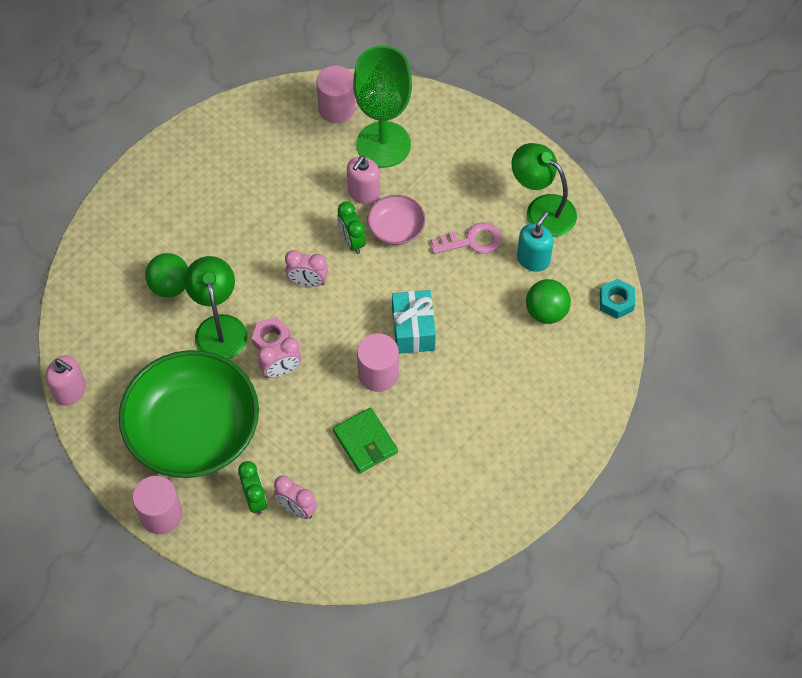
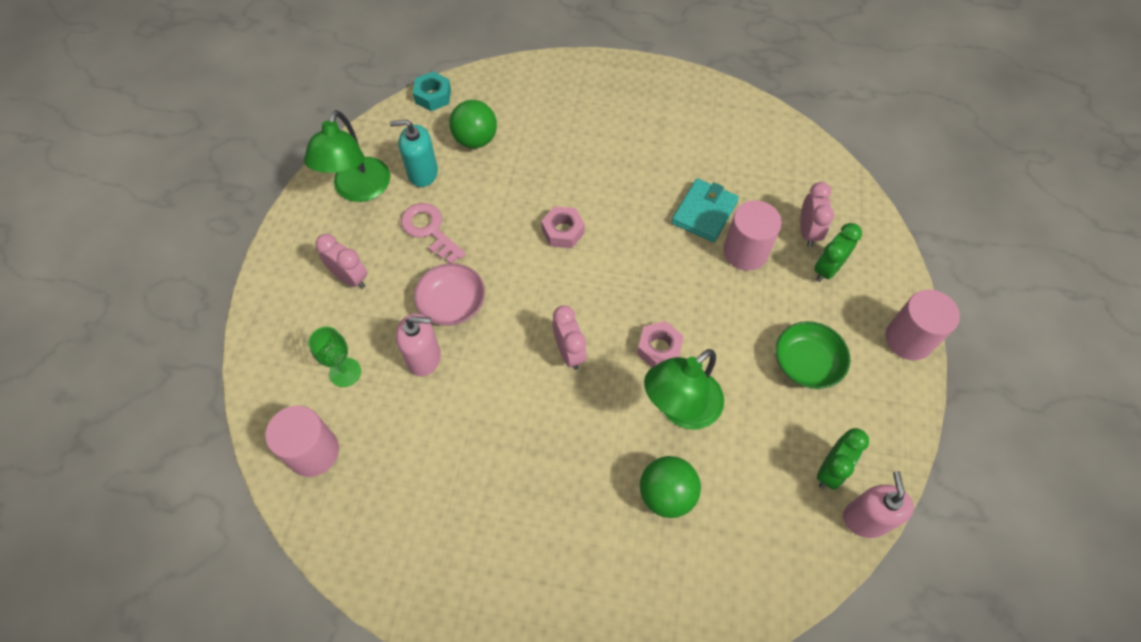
camera: 120 degrees left, 0 degrees up
(193, 429) = (806, 363): green bowl -> green bowl, size x0.45
(281, 370) = (685, 320): pink clock -> pink clock (350, 278)
(352, 241) = (493, 337): green clock -> green clock (830, 470)
(365, 442) = (704, 212): green wallet -> turquoise wallet
(378, 374) = (629, 236): pink cylinder -> pink cylinder (745, 252)
(383, 144) = (345, 372): green goblet -> green goblet, size x0.44
(413, 330) = (563, 231): turquoise gift -> pink nut

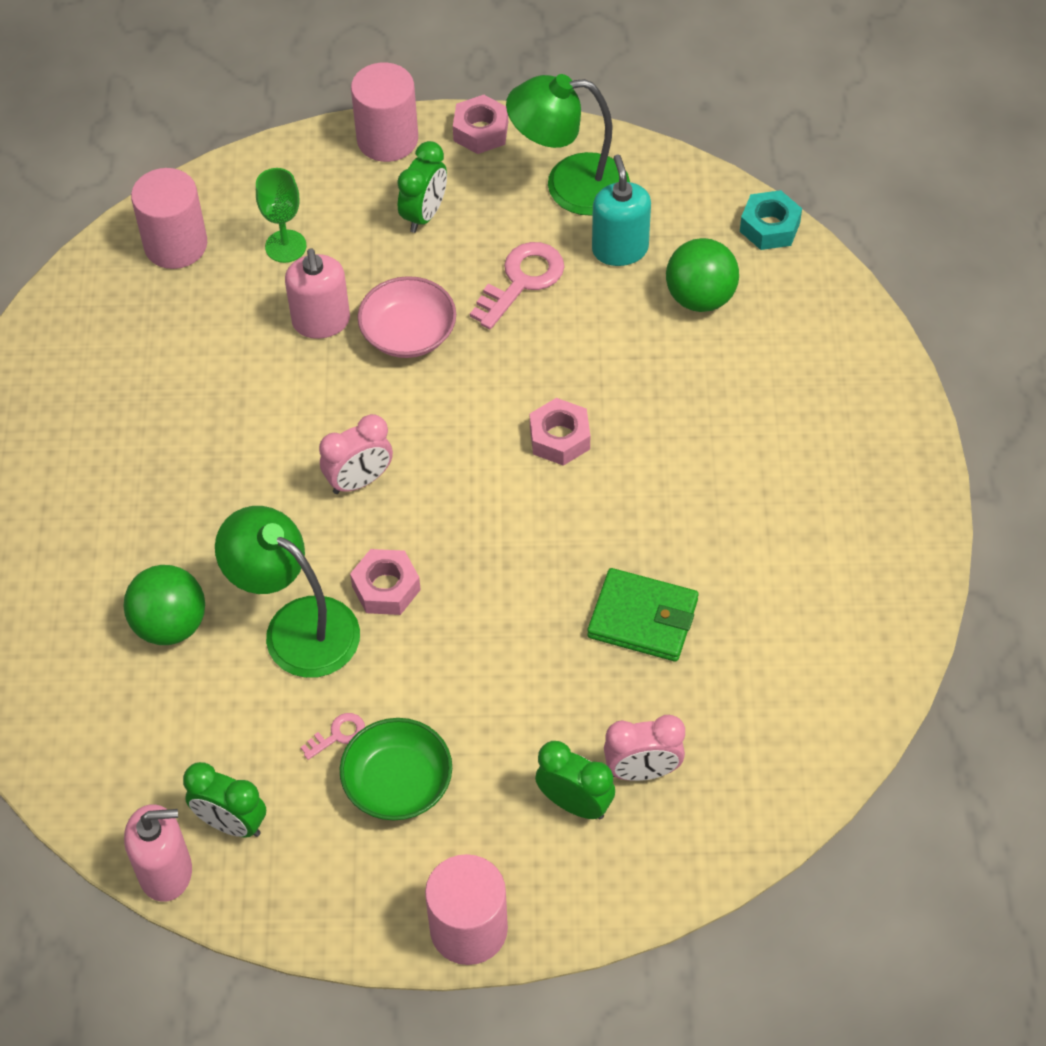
camera: 80 degrees right, 5 degrees down
(289, 232) = (481, 131): none -> pink nut
(350, 278) = (424, 215): pink clock -> green clock
(704, 212) = (643, 618): turquoise wallet -> green wallet
(745, 252) = (581, 683): pink cylinder -> pink cylinder (387, 139)
(768, 394) = (338, 735): none -> pink key

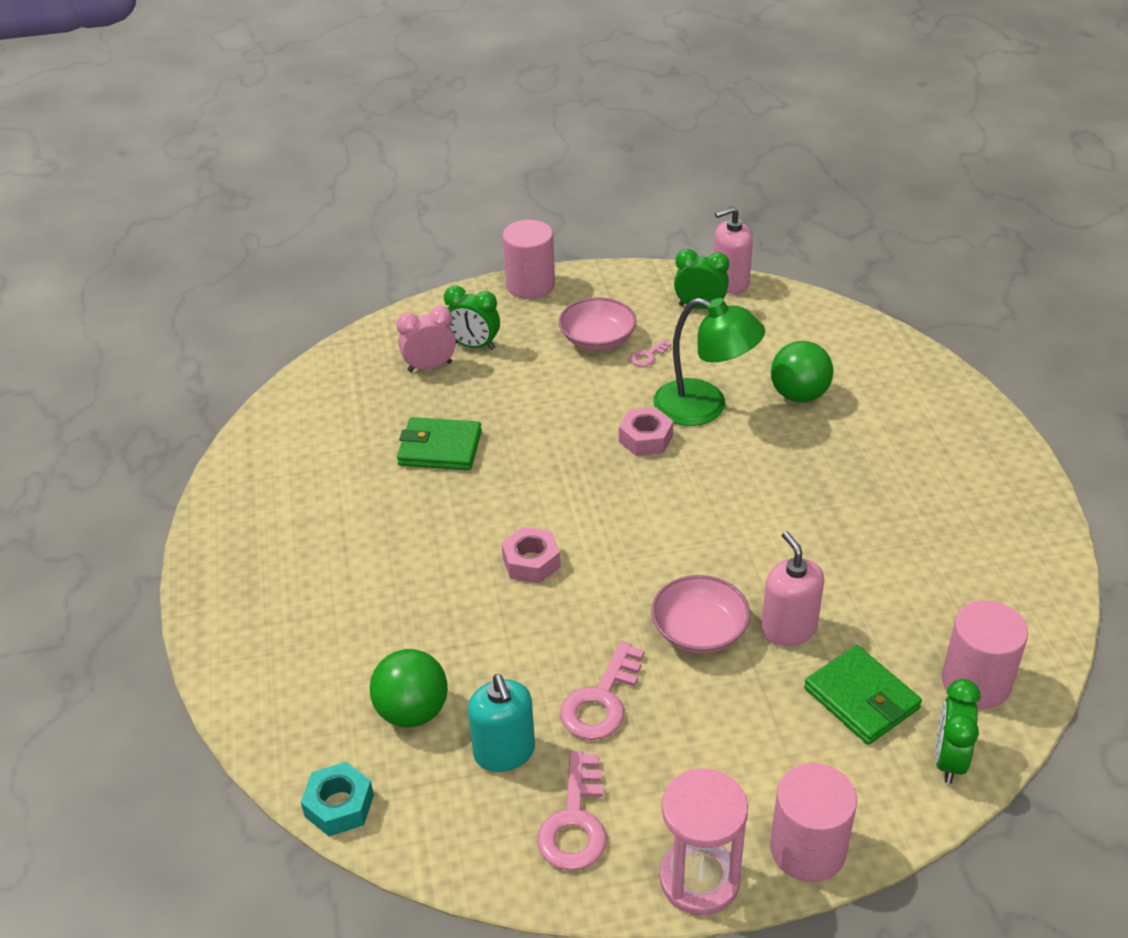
camera: 170 degrees right, 15 degrees down
(285, 246) = (861, 698): green goblet -> green wallet
(359, 481) = (696, 505): pink clock -> none
(398, 782) = (597, 339): green bowl -> pink bowl
(424, 215) = (728, 758): green clock -> green clock (949, 760)
(481, 131) = (699, 879): pink nut -> pink hourglass
(569, 185) = (575, 822): green lamp -> pink key

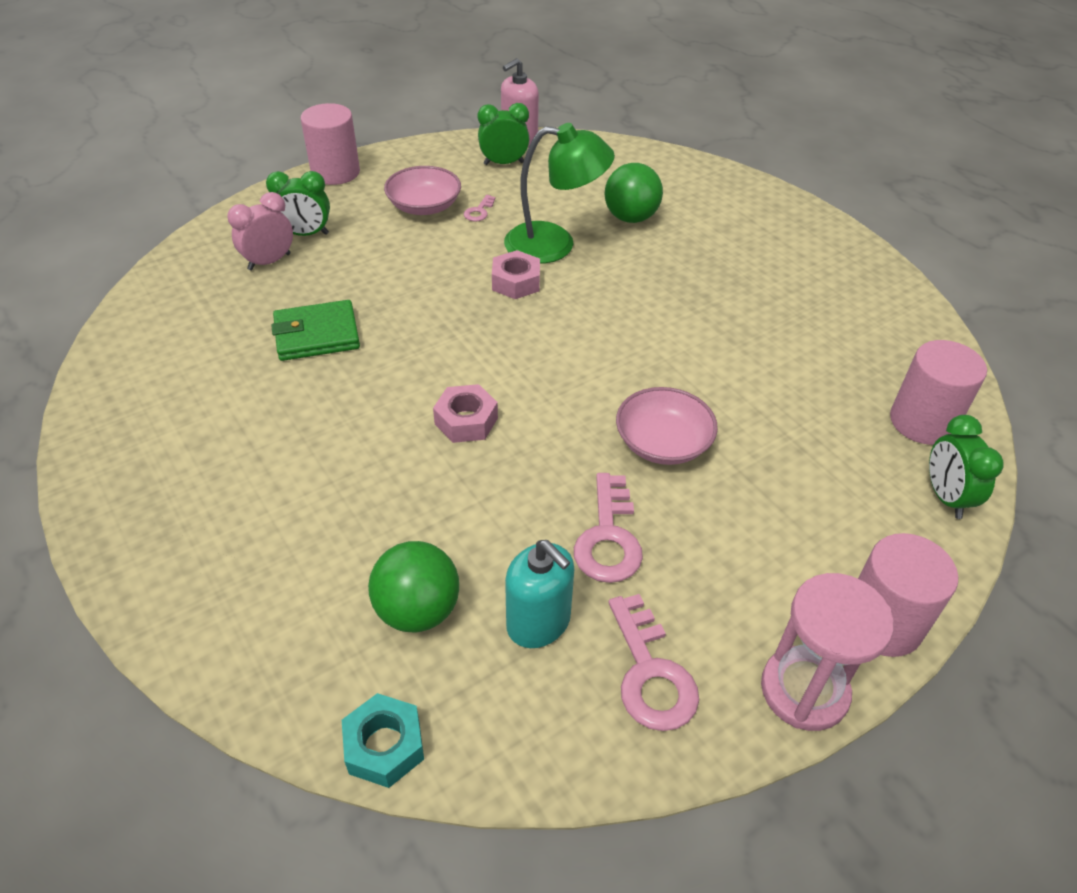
camera: 25 degrees left, 5 degrees up
(788, 629) = (740, 419): pink soap dispenser -> none
(861, 698) = (840, 464): green wallet -> none

